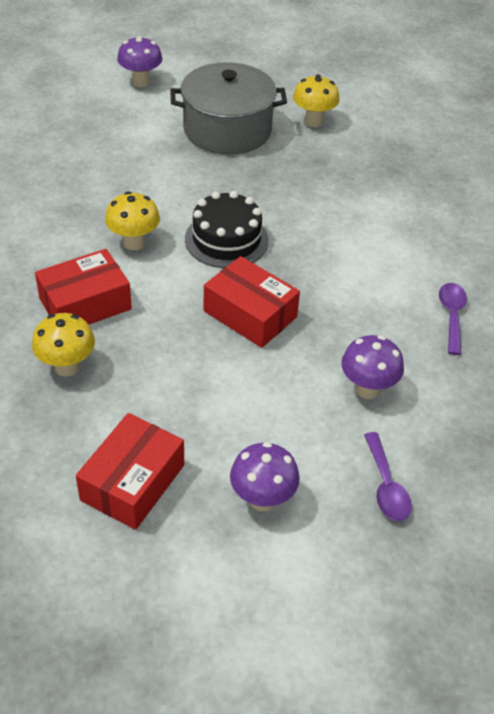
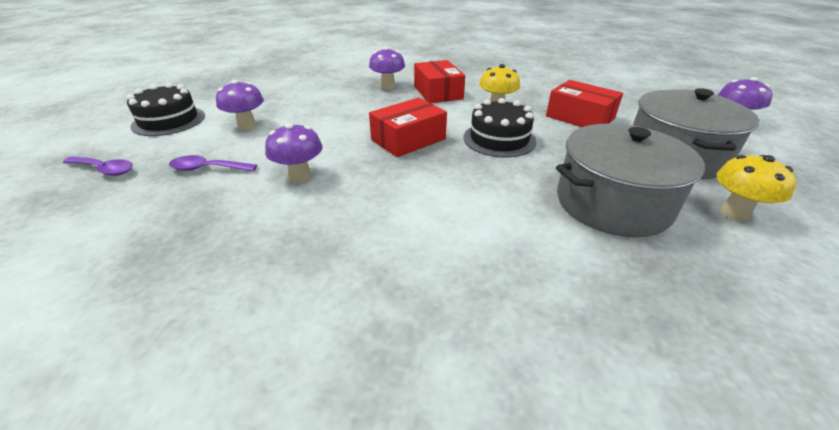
camera: 105 degrees right, 10 degrees down
(67, 367) = (388, 87): yellow mushroom -> purple mushroom
(132, 482) = (295, 96): red box -> red box (580, 117)
(274, 626) = (169, 121): none -> black cake
(325, 176) = (612, 203): none -> grey pot
(451, 316) = (358, 248): purple spoon -> purple spoon (104, 170)

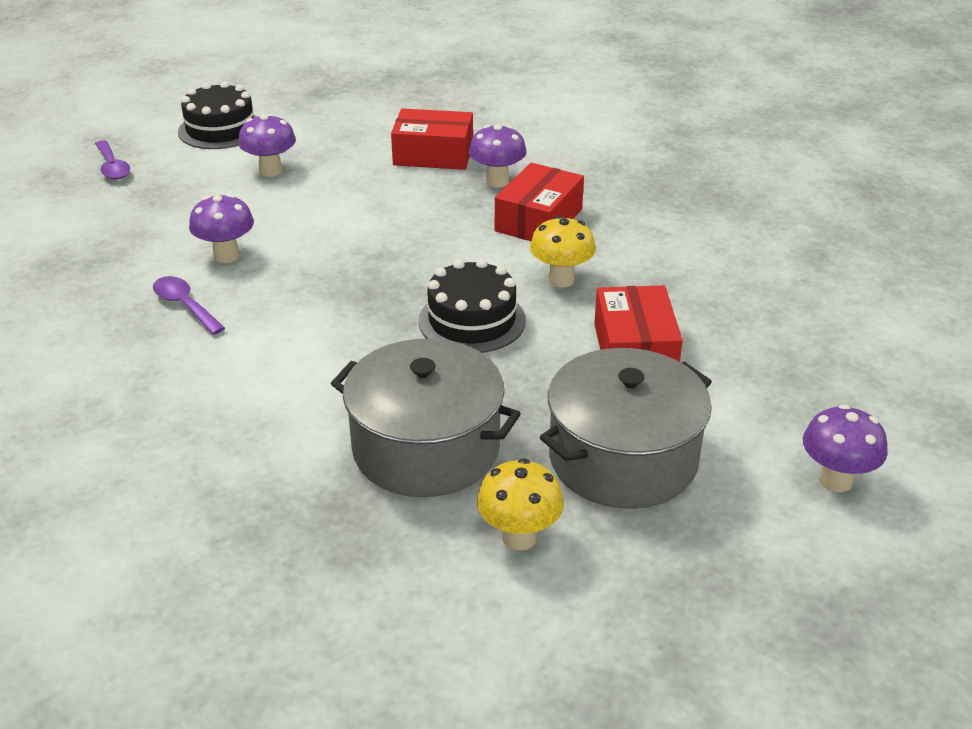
camera: 45 degrees right, 0 degrees up
(208, 169) = (176, 206): purple spoon -> purple spoon (185, 305)
(408, 139) = (382, 267): red box -> red box (433, 154)

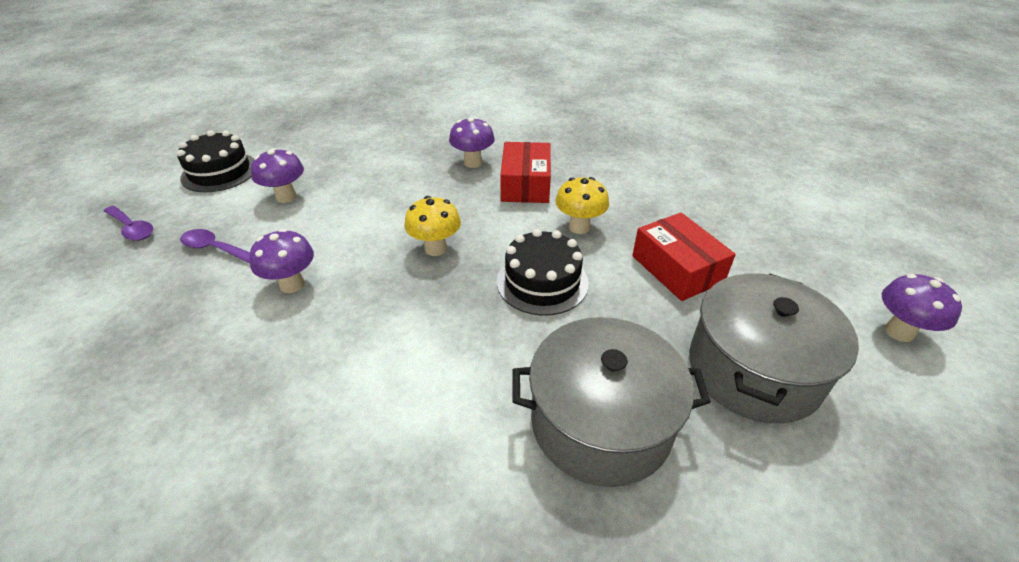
camera: 25 degrees left, 5 degrees up
(185, 305) = (280, 348): purple spoon -> purple spoon (215, 248)
(433, 154) = (410, 153): red box -> none
(519, 537) = (750, 488): yellow mushroom -> yellow mushroom (435, 248)

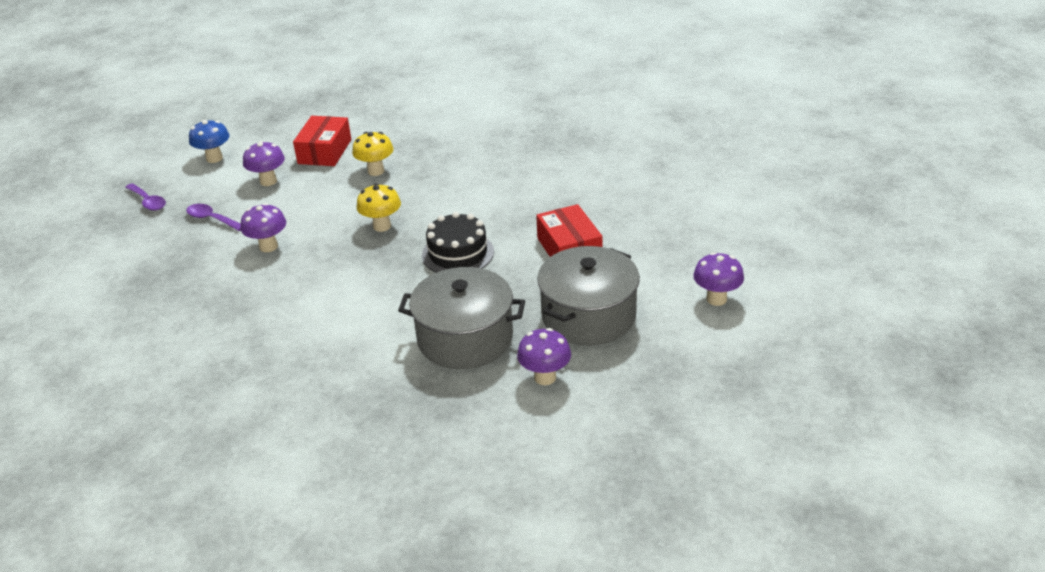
camera: 10 degrees right, 5 degrees down
(220, 172) = (214, 158): black cake -> blue mushroom
(473, 163) = (432, 157): purple mushroom -> purple mushroom (545, 377)
(525, 184) = (472, 178): red box -> red box (324, 151)
(579, 227) = (504, 215): yellow mushroom -> yellow mushroom (376, 171)

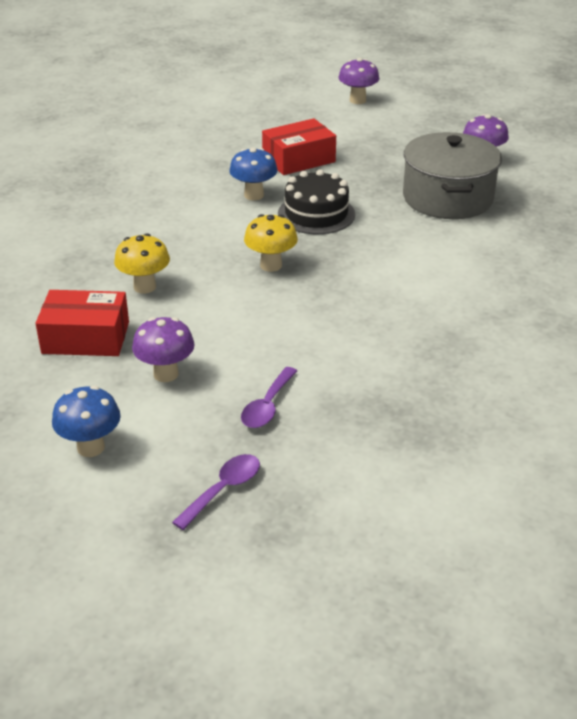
camera: 100 degrees left, 0 degrees up
(268, 246) = (325, 341): purple mushroom -> none
(502, 221) = (254, 195): none -> blue mushroom
(588, 316) = (396, 147): grey pot -> none

